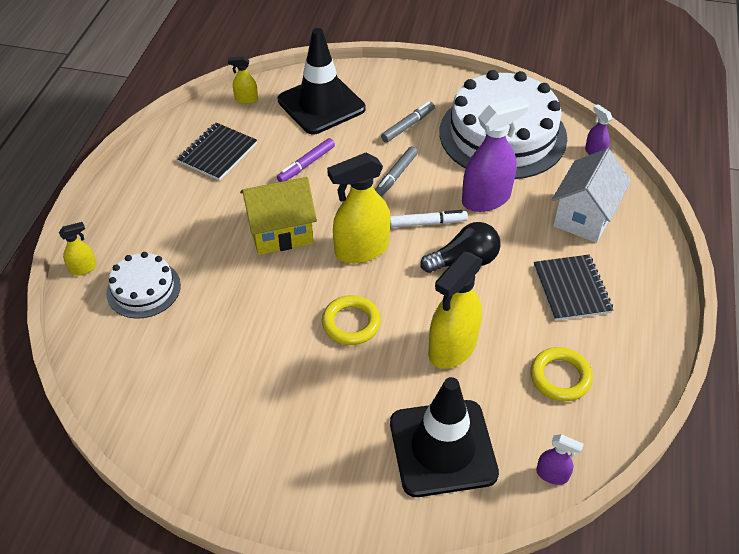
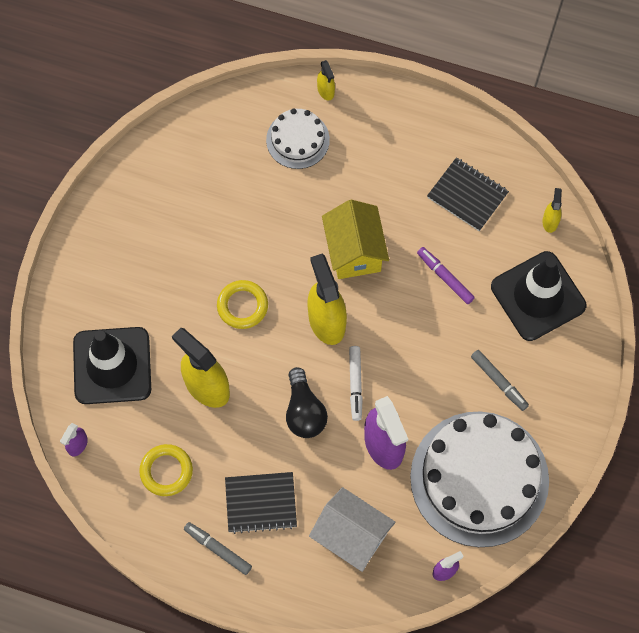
camera: 95 degrees right, 20 degrees up
(395, 176) = (423, 361): grey marker -> grey marker (218, 549)

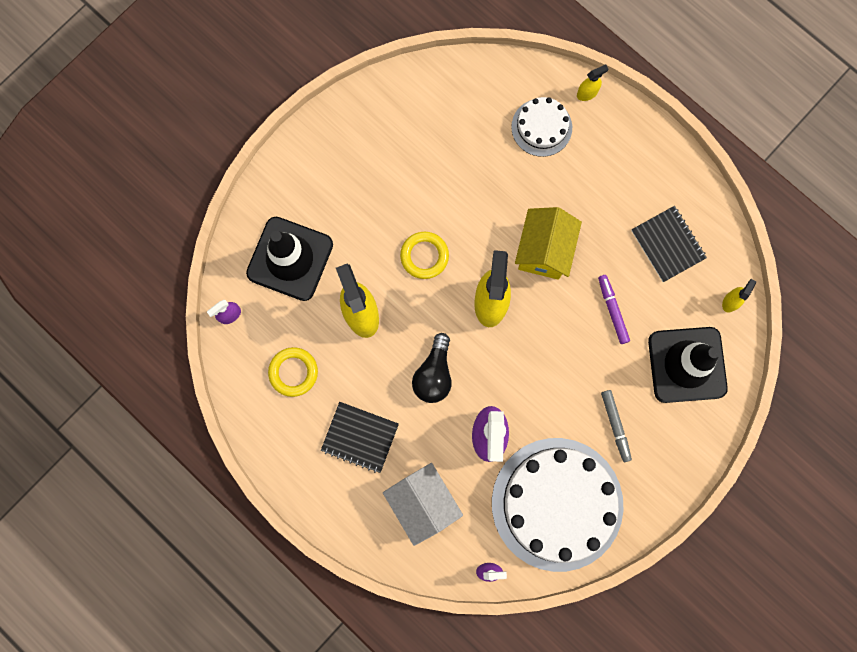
camera: 25 degrees right, 10 degrees up
(218, 549) = (305, 460): grey marker -> none
(326, 91) = (587, 93): yellow spray bottle -> yellow spray bottle turned 120 degrees counterclockwise
(355, 384) = (489, 370): white marker -> none

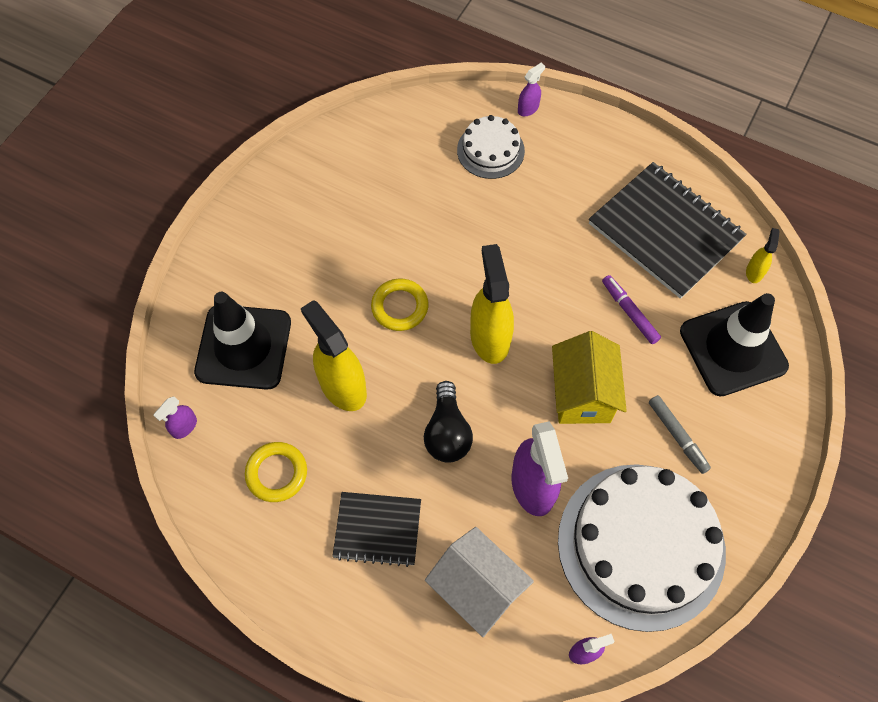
camera: 15 degrees left, 15 degrees down
(543, 251) = (532, 270): yellow house -> yellow house (582, 394)
(587, 93) = (528, 108): yellow spray bottle -> purple spray bottle
(668, 244) = (665, 231): black notebook -> black notebook, size x1.73

